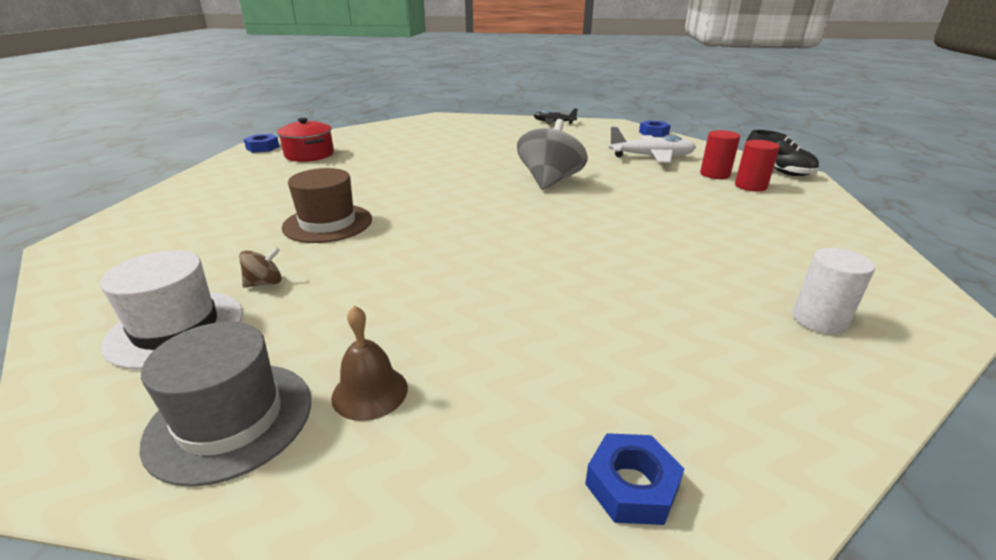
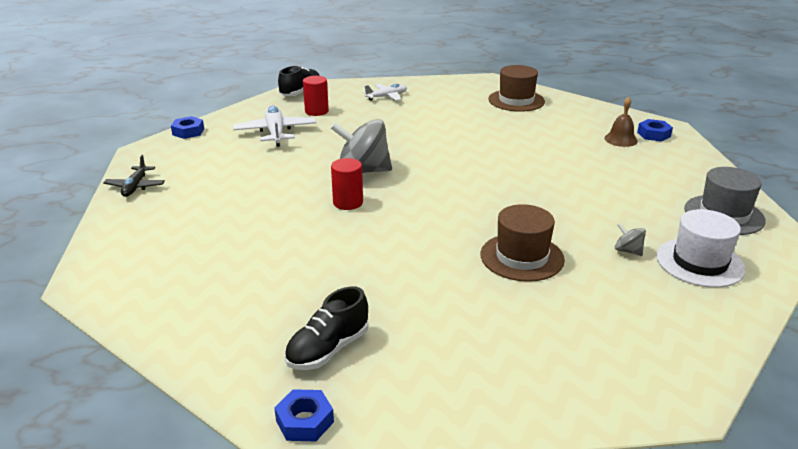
camera: 105 degrees left, 0 degrees up
(265, 283) = (628, 251): brown spinning top -> grey spinning top
(309, 155) = (328, 349): red pot -> black shoe
(370, 392) = (670, 187): brown bell -> brown bell (620, 139)
(750, 186) = (339, 102): red cylinder -> red cylinder (348, 202)
(783, 212) = (386, 97): none -> white plane
(819, 320) = (516, 100): white cylinder -> brown hat

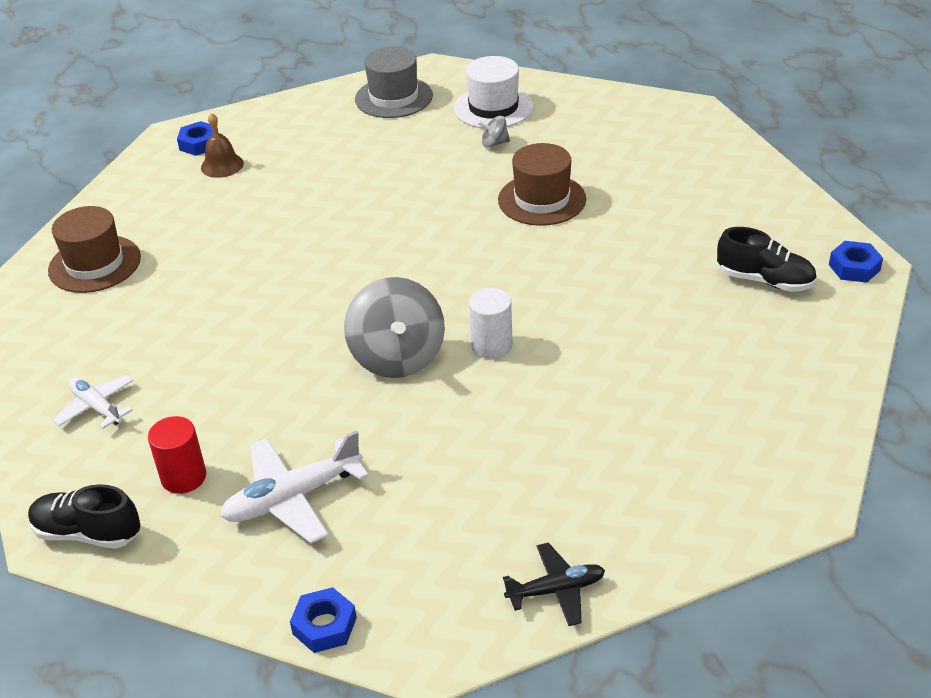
camera: 105 degrees left, 10 degrees up
(348, 202) = (492, 345): red cylinder -> white cylinder
(628, 251) = (494, 143): grey spinning top -> grey spinning top turned 60 degrees clockwise

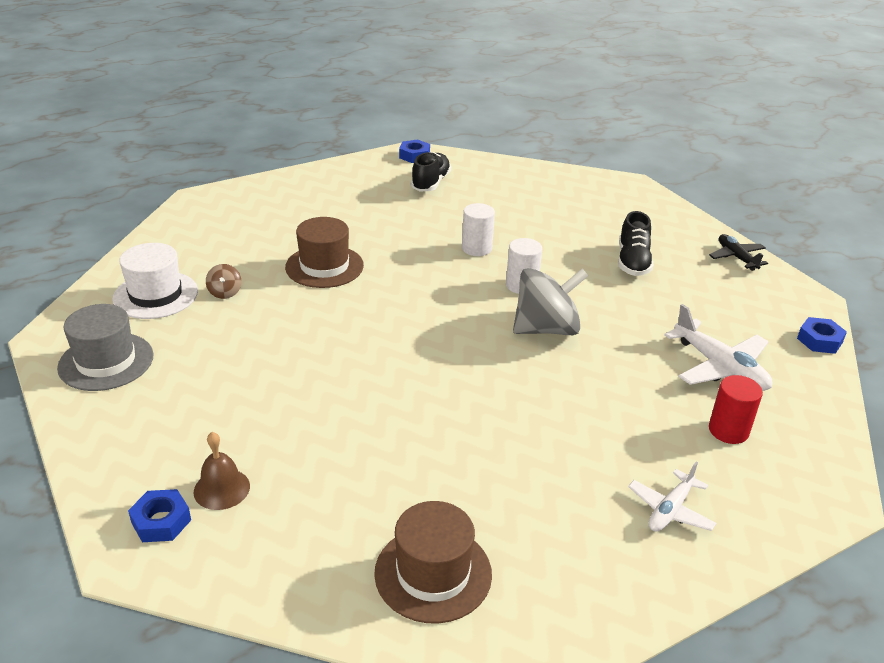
camera: 100 degrees left, 5 degrees down
(88, 533) = (818, 479): black shoe -> black shoe (633, 262)
(494, 143) = (225, 292): grey spinning top -> brown spinning top
(582, 313) = (476, 248): none -> white cylinder

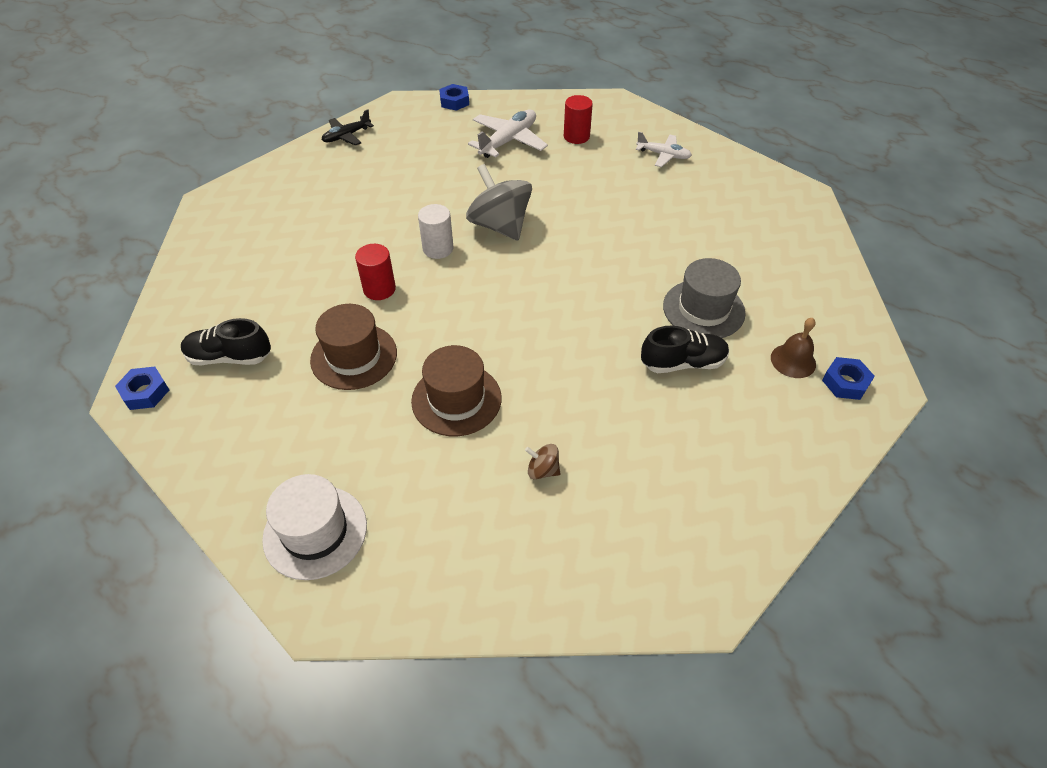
camera: 105 degrees left, 15 degrees up
(106, 361) = (708, 522): grey hat -> grey hat (703, 309)
(155, 295) = (576, 538): white hat -> white hat (315, 532)
(225, 292) = (542, 470): brown spinning top -> brown spinning top turned 135 degrees counterclockwise
(433, 573) = (781, 238): brown hat -> brown hat (354, 356)
(476, 248) = (379, 289): white cylinder -> red cylinder
(633, 262) = (373, 189): black shoe -> black shoe (683, 363)

